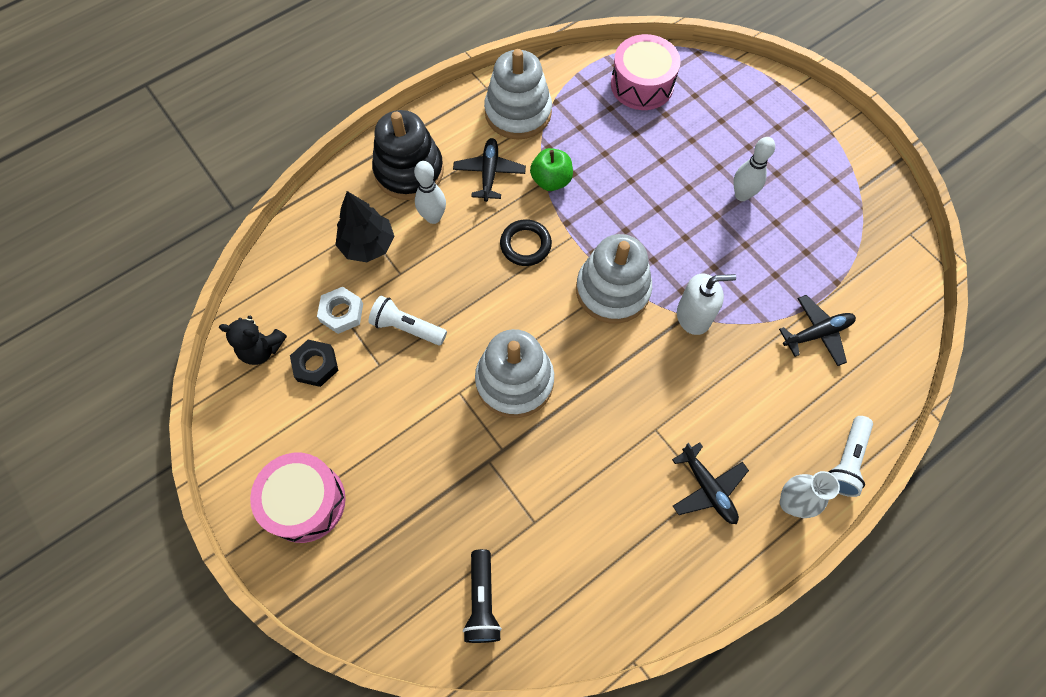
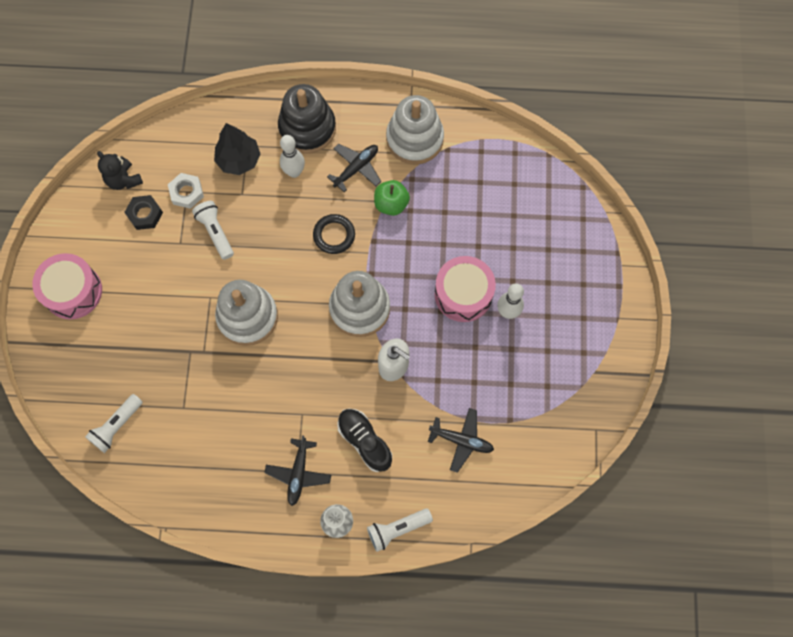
camera: 40 degrees right, 5 degrees up
(482, 601) = (117, 426): black flashlight -> white flashlight
(642, 84) = (519, 181): pink drum -> pink drum (463, 294)
(737, 405) = (364, 441): none -> black shoe

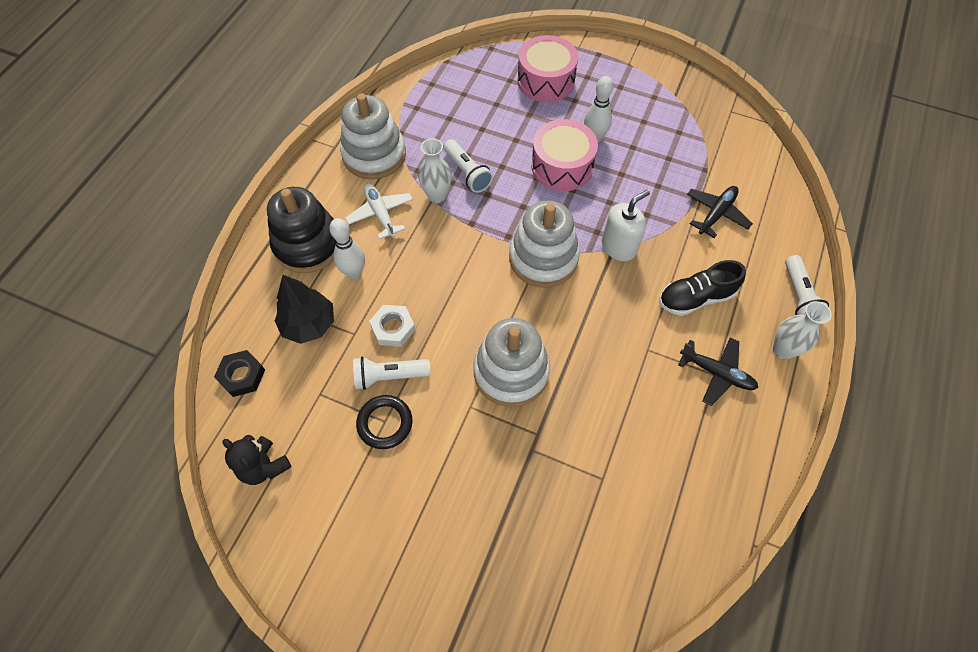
camera: 70 degrees left, 10 degrees down
(73, 291) = (392, 580): pink drum -> pink drum (546, 81)
(117, 426) = (603, 571): white flashlight -> white flashlight (467, 173)
(123, 180) = (264, 466): black teddy bear -> black teddy bear turned 60 degrees clockwise
(145, 214) = (325, 453): black nut -> black nut (242, 375)
(186, 192) = (321, 394): white nut -> white nut (393, 328)
(334, 235) = (449, 257): black ring -> black ring (385, 423)
(356, 168) = (380, 214): black plane -> white plane
(391, 204) = (437, 196): green apple -> white vase

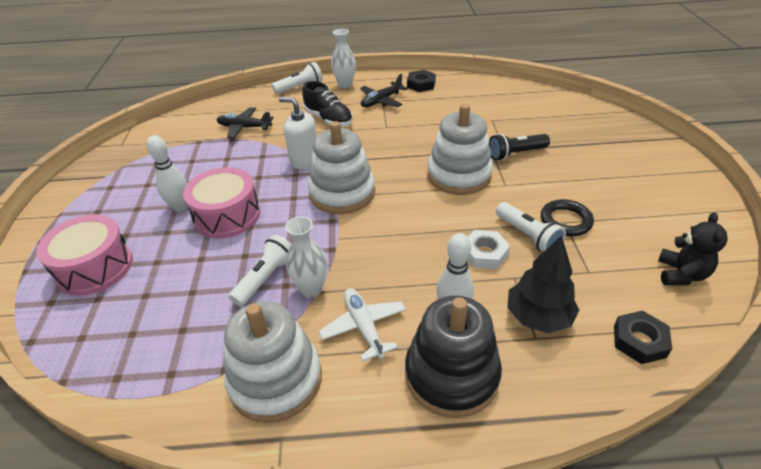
camera: 115 degrees left, 20 degrees down
(380, 214) = (364, 327): white plane -> white plane turned 120 degrees clockwise
(515, 455) = (515, 154): none -> black flashlight
(717, 373) = (381, 101): black plane -> black plane turned 135 degrees counterclockwise
(743, 446) = (421, 84): none -> black nut

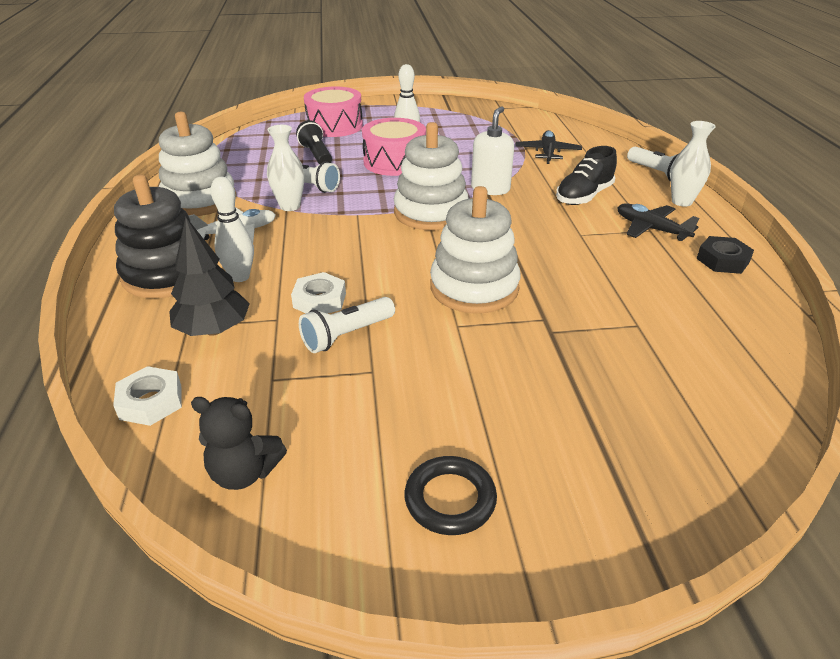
camera: 85 degrees right, 5 degrees down
(515, 154) = (539, 341): black flashlight -> black flashlight (316, 155)
(565, 221) = (374, 372): black ring -> black ring (450, 499)
(639, 341) = (151, 402): black nut -> white nut

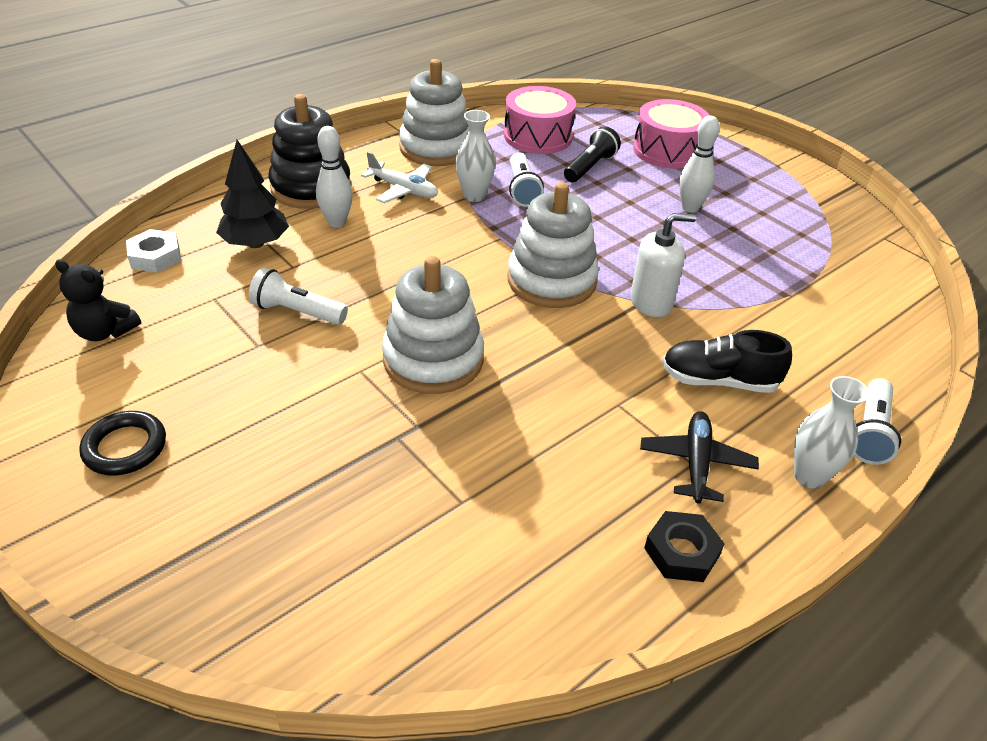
camera: 55 degrees right, 5 degrees up
(244, 472) = (105, 332): black teddy bear -> black teddy bear turned 45 degrees counterclockwise
(319, 300) = (336, 277): white nut -> none
(394, 162) = (634, 217): pink drum -> pink drum (538, 136)
(547, 153) = (802, 316): black plane -> none

